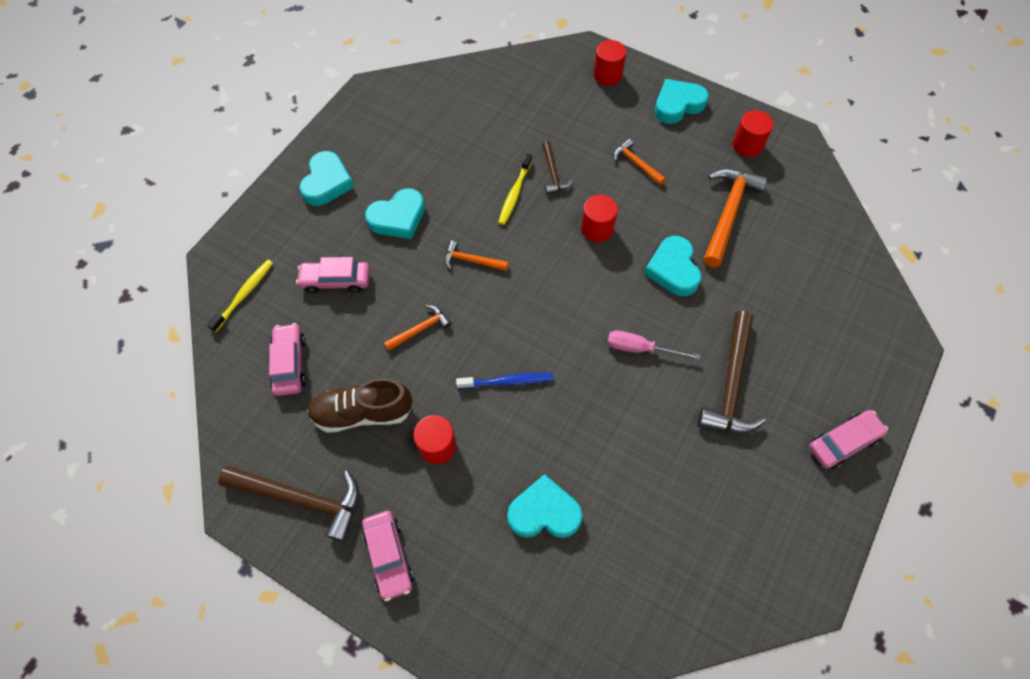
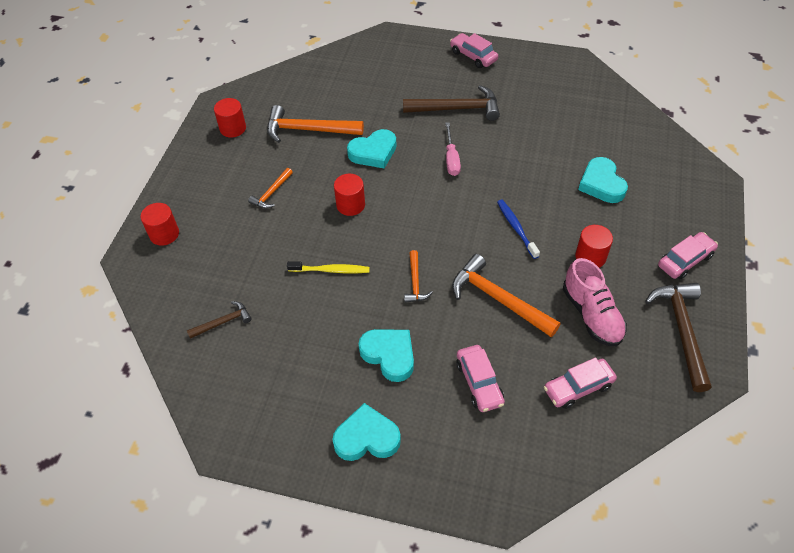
camera: 105 degrees left, 10 degrees down
(244, 294) = (529, 460): yellow toothbrush -> none
(362, 413) = (591, 314): brown shoe -> pink shoe
(420, 329) = (498, 299): orange hammer -> orange hammer, size x1.87
(553, 173) = (299, 248): brown hammer -> brown hammer (223, 322)
(678, 104) = (194, 178): turquoise heart -> none

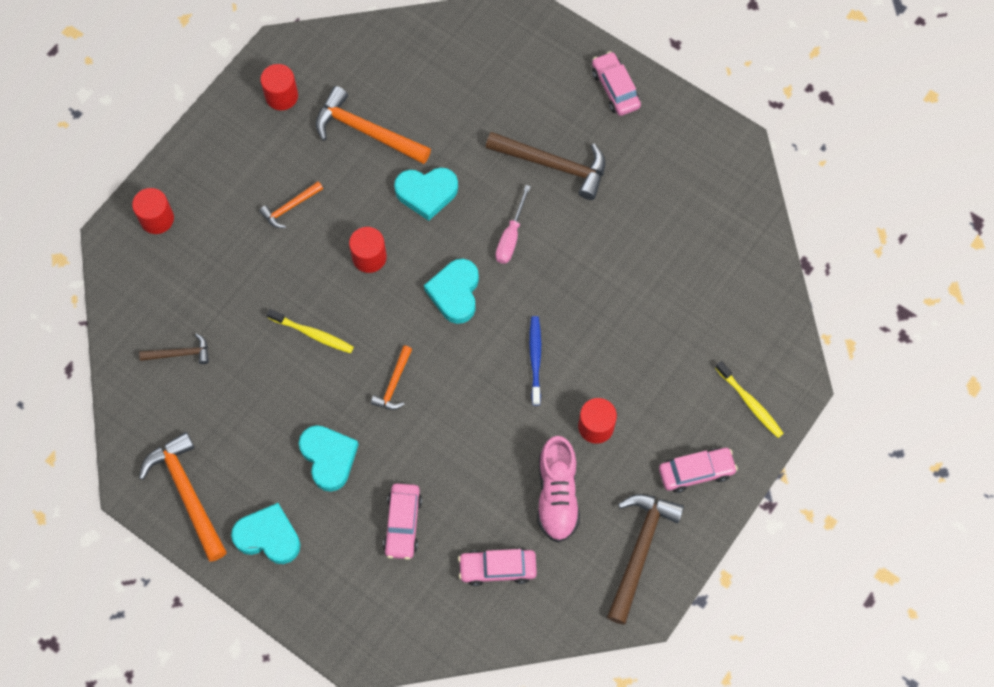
camera: 20 degrees right, 15 degrees up
(498, 299) = (470, 438): orange hammer -> orange hammer (187, 493)
(601, 184) = (663, 338): turquoise heart -> turquoise heart (455, 293)
(691, 203) = (750, 403): none -> yellow toothbrush

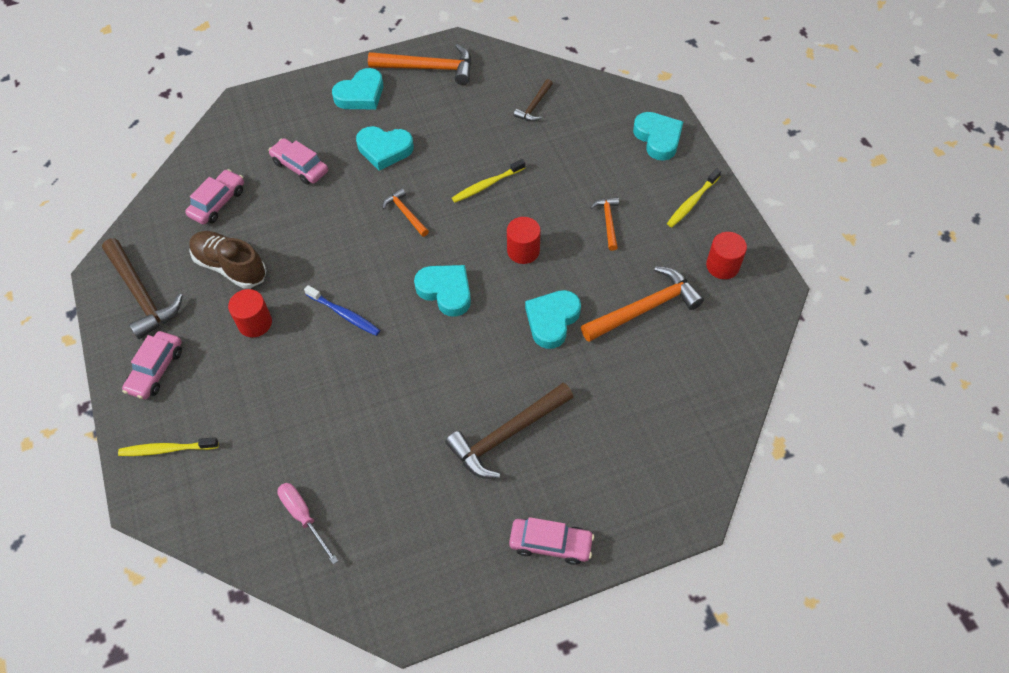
camera: 125 degrees right, 10 degrees down
(157, 219) = (658, 138): red cylinder -> turquoise heart
(222, 152) = (692, 202): none -> yellow toothbrush
(511, 236) = (463, 359): pink screwdriver -> pink screwdriver (303, 517)
(557, 495) = (230, 267): pink shoe -> brown shoe

